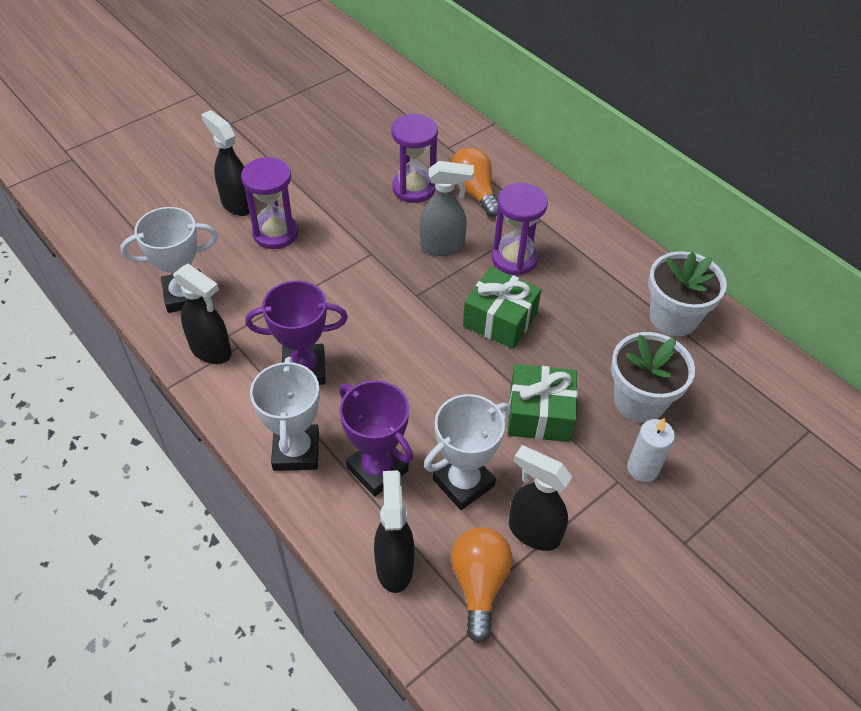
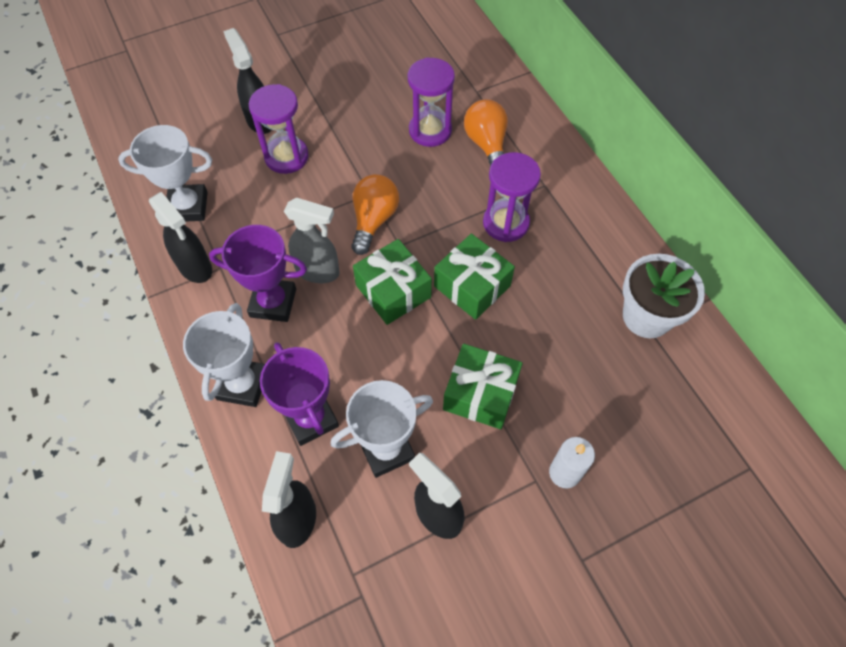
camera: 15 degrees right, 10 degrees up
(423, 337) = (393, 291): none -> green gift
(442, 247) = (439, 198): grey spray bottle -> grey spray bottle (318, 271)
(479, 584) = (370, 556): orange light bulb -> orange light bulb (374, 220)
(639, 401) = (584, 400): white flower pot -> none

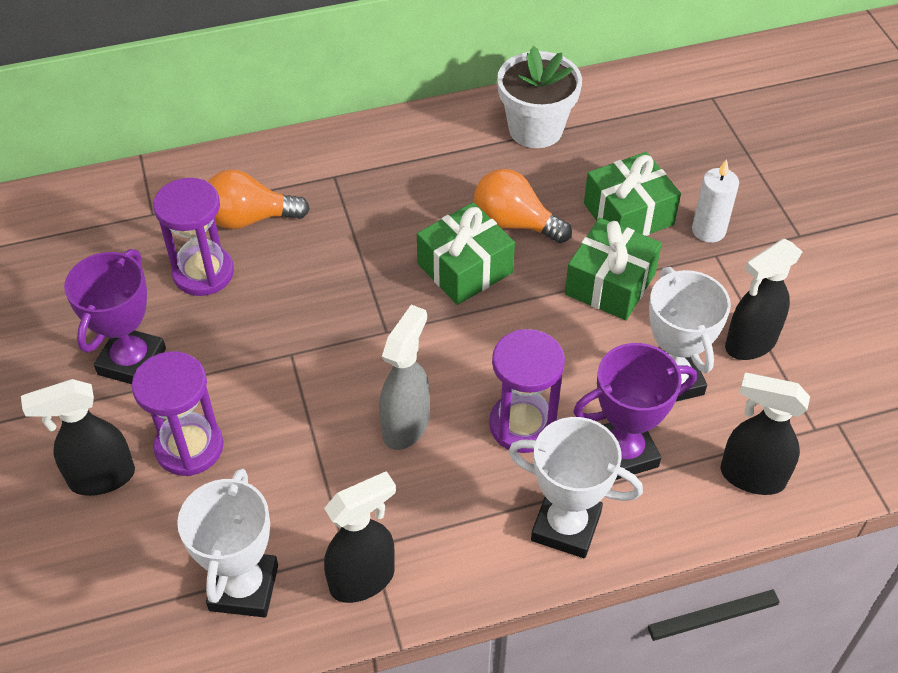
camera: 80 degrees left, 10 degrees down
(273, 303) = (445, 482): purple trophy -> purple trophy (132, 361)
(374, 220) = (338, 354): orange light bulb -> orange light bulb (514, 223)
(393, 291) = (455, 347): green gift -> green gift (628, 214)
(506, 223) = (380, 222): purple hourglass -> purple hourglass (522, 425)

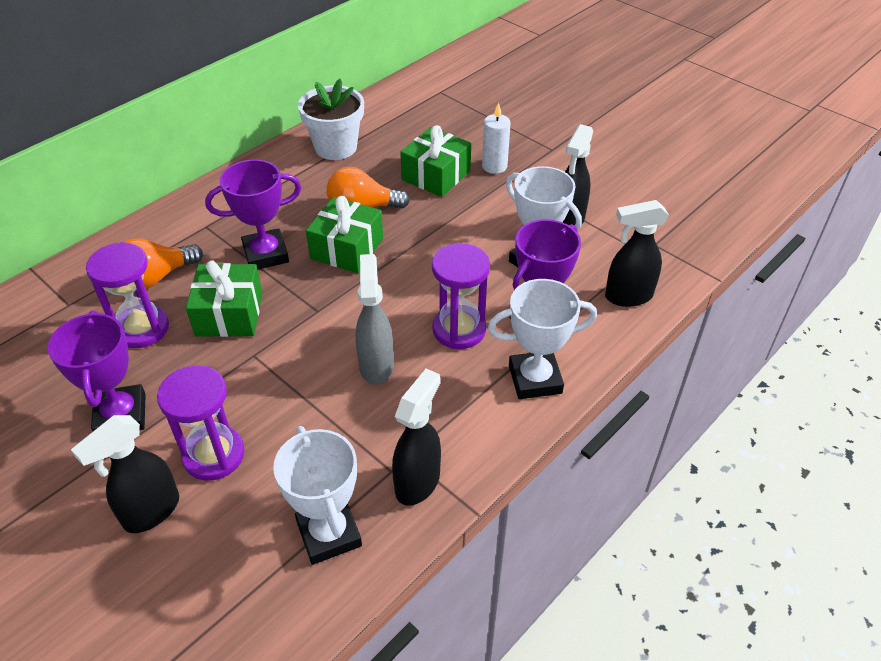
camera: 30 degrees left, 5 degrees down
(375, 238) = (266, 254): none -> purple trophy
(610, 284) = (454, 220): green gift -> green gift (229, 314)

